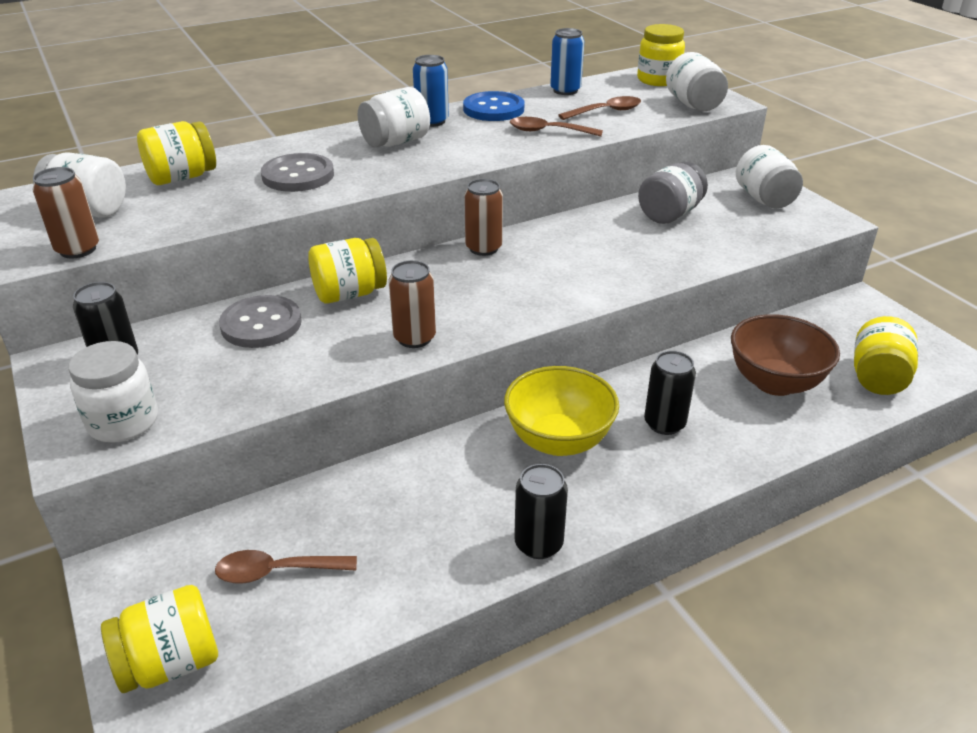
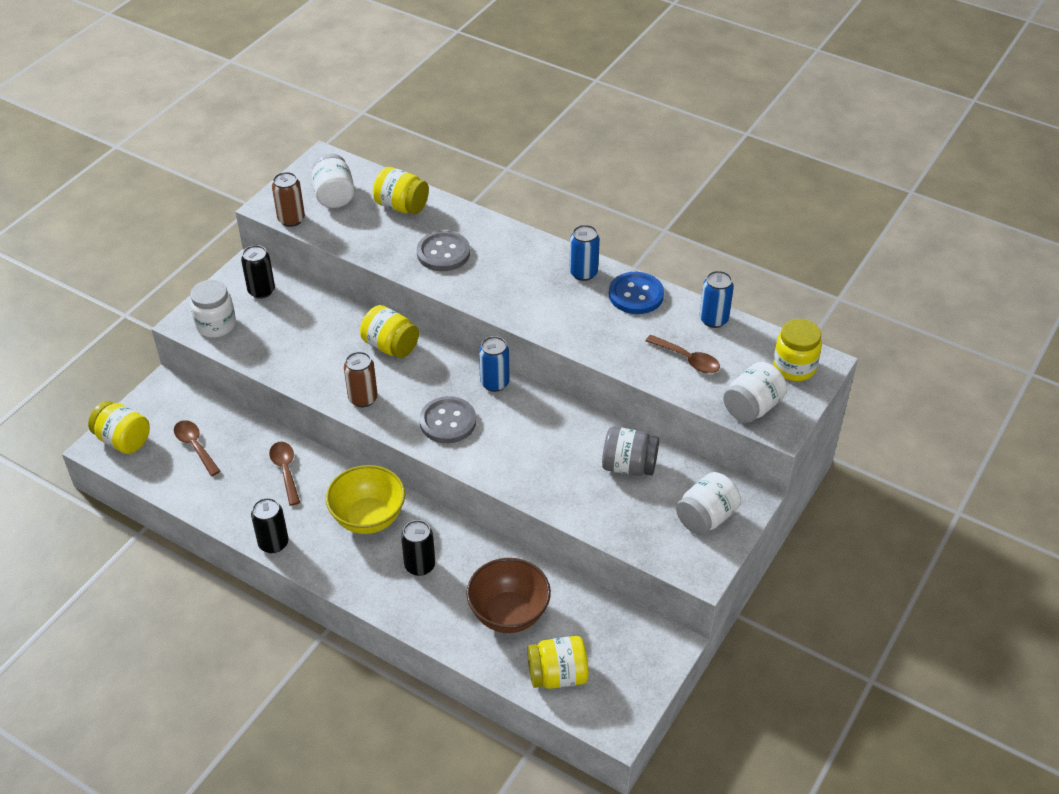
camera: 60 degrees right, 10 degrees up
(261, 324) = (332, 326): grey button -> grey button (448, 421)
(396, 142) = (531, 272): white jar -> none
(483, 248) = (494, 383): brown can -> blue can
(548, 131) = (617, 341): brown spoon -> brown spoon (285, 470)

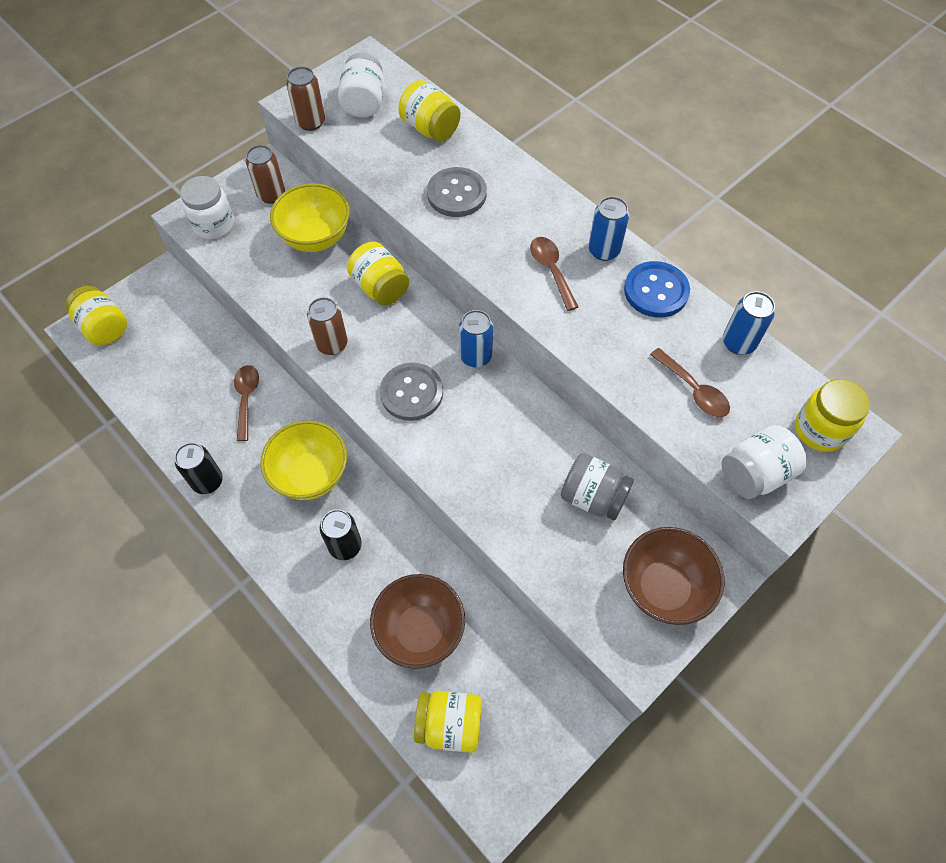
camera: 15 degrees right, 15 degrees up
(195, 446) = (169, 350): brown spoon -> brown spoon (551, 270)
(261, 291) = (271, 195): black can -> brown can
(317, 318) = (316, 238): none -> yellow bowl
(706, 517) = (663, 588): white jar -> brown bowl

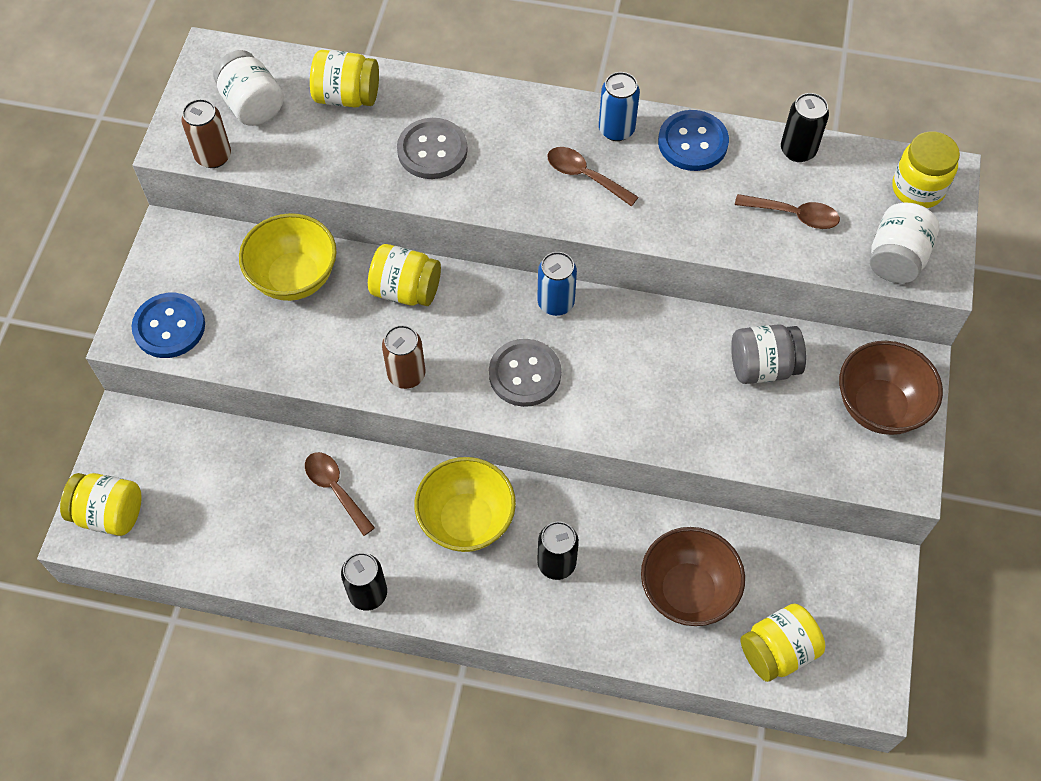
camera: 35 degrees left, 0 degrees up
(214, 225) = (169, 327): white jar -> blue button
(271, 195) = (204, 259): brown can -> none
(738, 343) = (798, 150): blue can -> black can

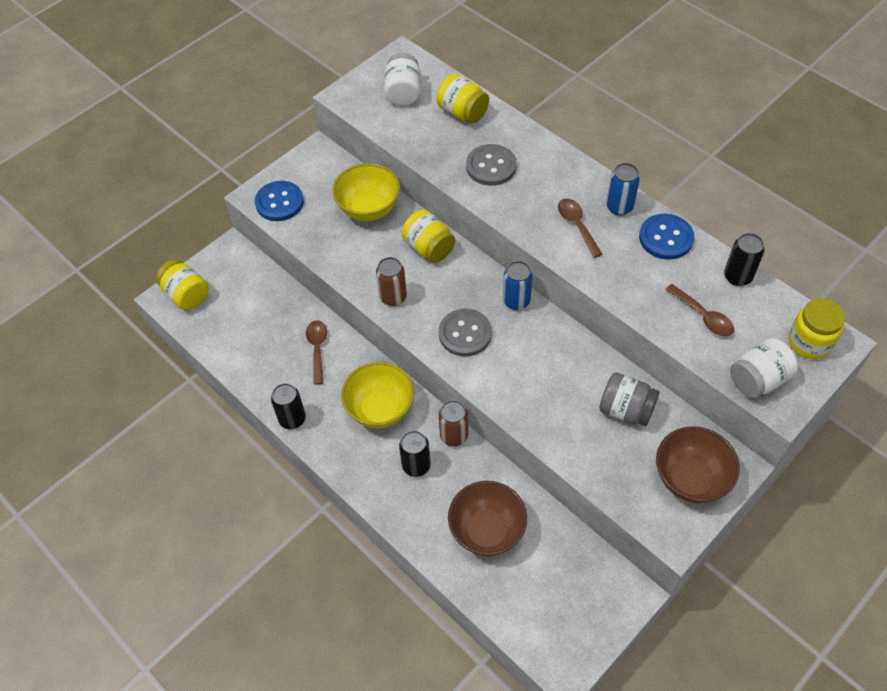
camera: 35 degrees right, 5 degrees down
(213, 156) = (360, 112): brown can -> brown can (454, 436)
(778, 651) = (519, 604): yellow jar -> none

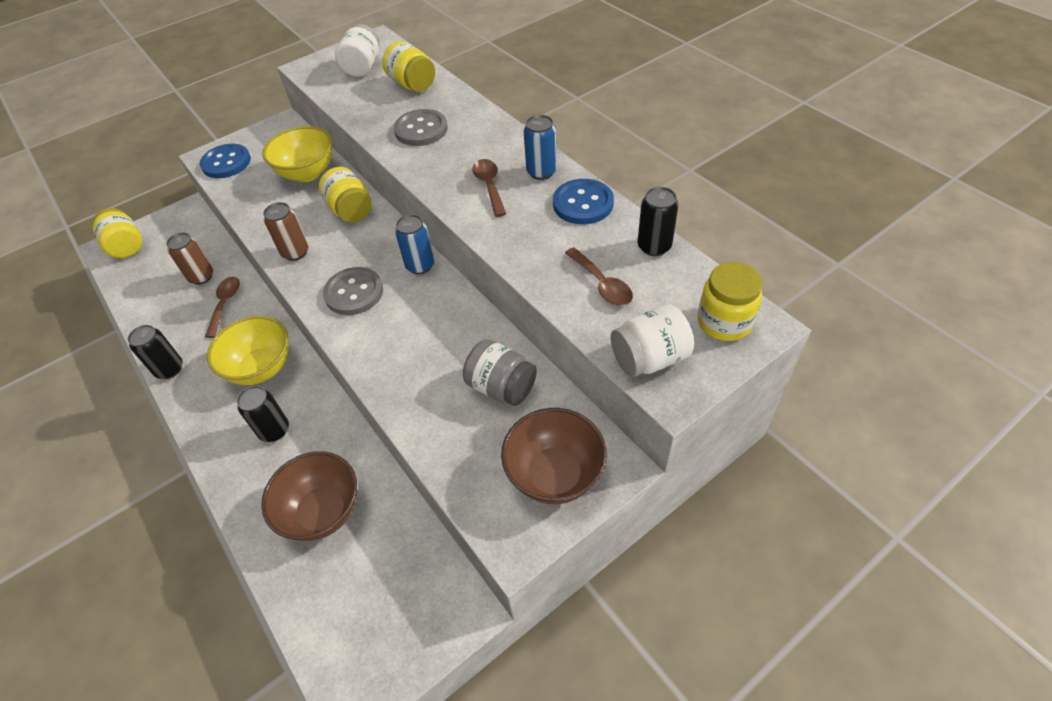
camera: 10 degrees right, 5 degrees down
(454, 436) = (326, 403): brown can -> brown can (201, 277)

